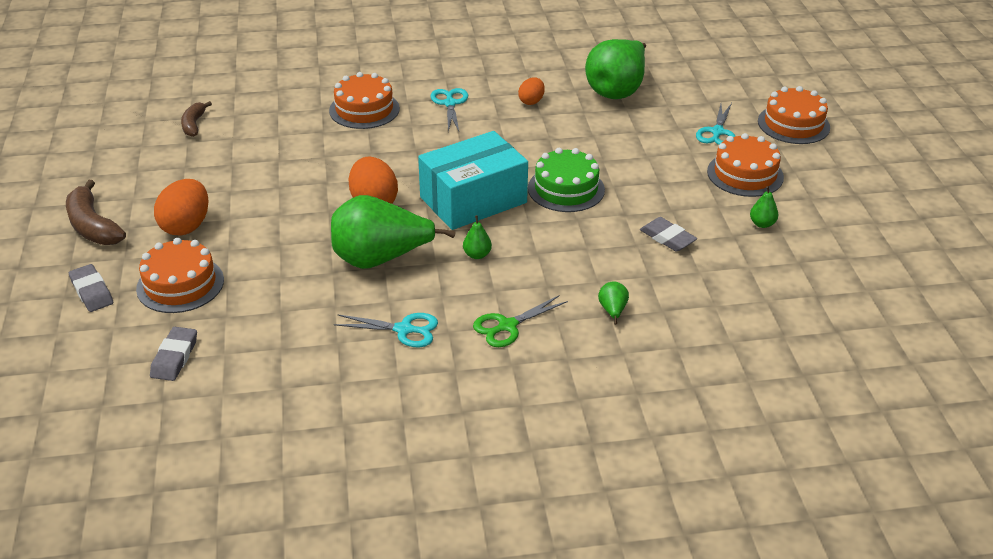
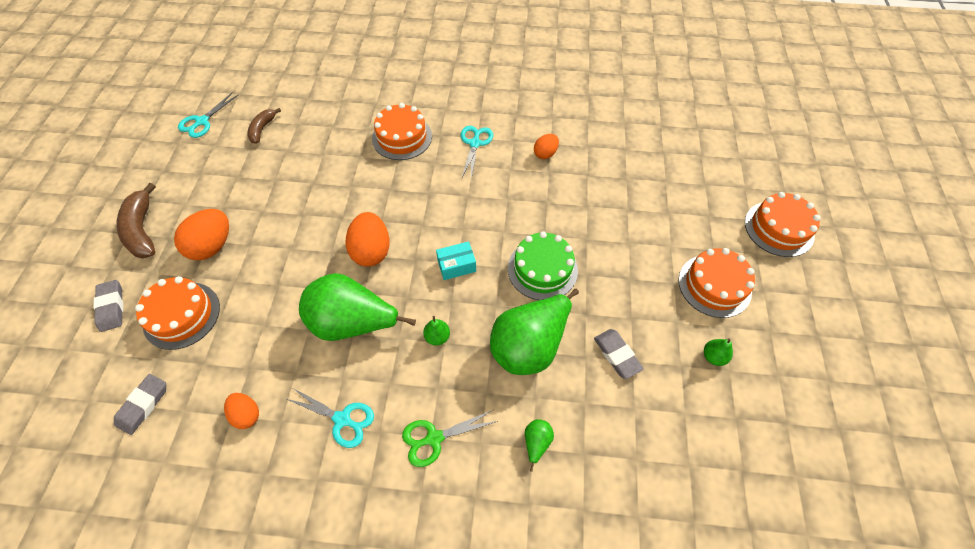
camera: 15 degrees right, 20 degrees up
(297, 344) = (247, 414): none -> orange egg
(473, 200) = (456, 265): turquoise box -> turquoise box, size x0.43
(617, 90) = (625, 154): green pear -> green pear (530, 345)
(717, 132) = (702, 224): turquoise scissors -> turquoise scissors (202, 121)

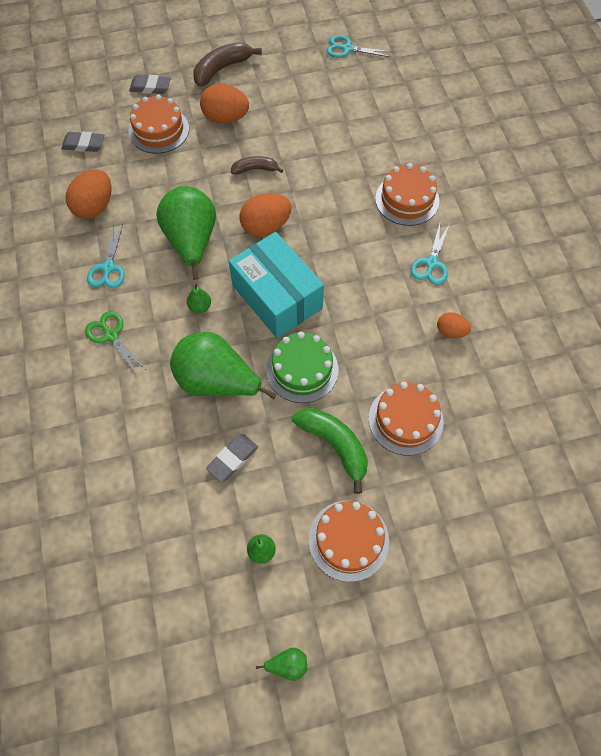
camera: 70 degrees right, 5 degrees up
(111, 307) = (150, 87): grey eraser -> grey eraser turned 45 degrees clockwise
(247, 414) = (94, 207): orange egg -> orange egg, size x1.71
(262, 129) = (361, 92): brown banana -> brown banana (255, 169)
(456, 265) = (277, 297): turquoise box -> turquoise box, size x2.32
(475, 143) = (431, 263): turquoise scissors -> turquoise scissors turned 120 degrees clockwise
(536, 442) = (129, 412): green pear -> green pear (287, 665)
(625, 267) = (335, 445): none -> green banana
(779, 228) = (460, 605): orange cake -> orange cake (405, 420)

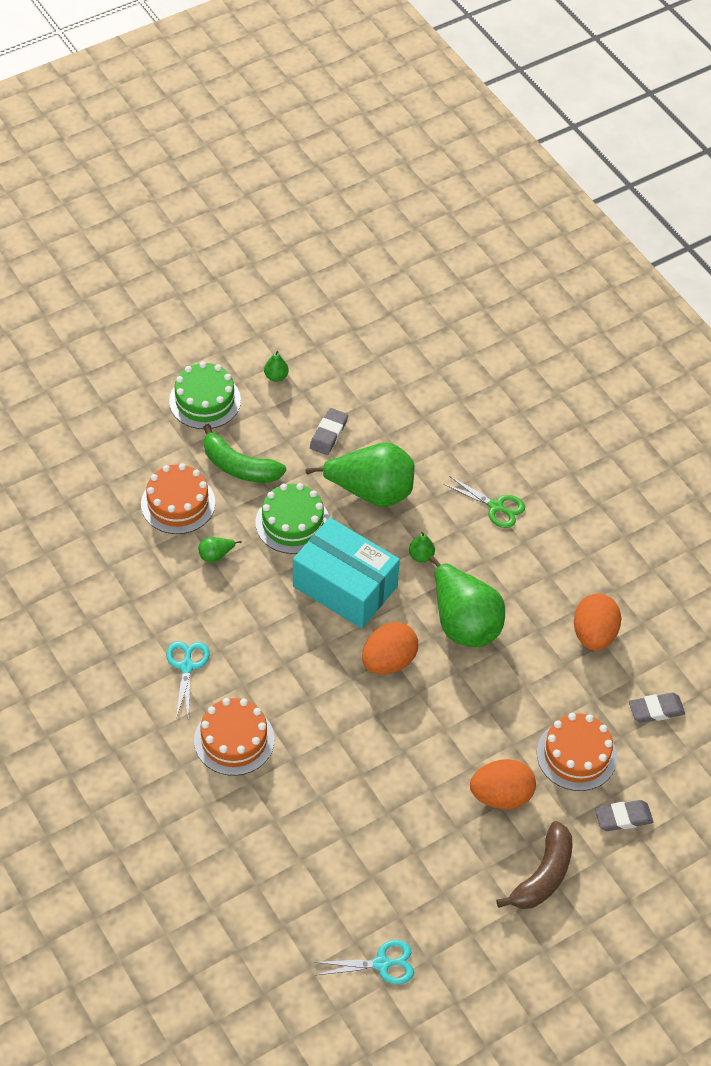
camera: 160 degrees right, 10 degrees down
(108, 268) = (538, 571): turquoise scissors -> none
(255, 169) = (432, 732): brown banana -> none
(287, 665) = (228, 315): green pear -> green pear (216, 555)
(348, 540) = (205, 400): orange cake -> green cake
(451, 331) = (150, 597): orange egg -> none

